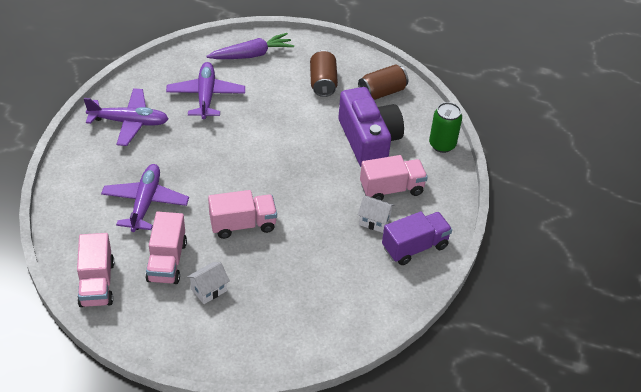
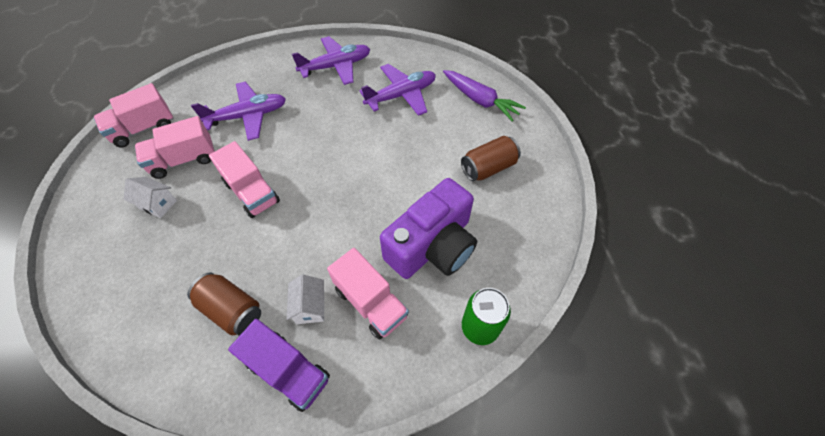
camera: 65 degrees right, 10 degrees up
(129, 122) = (336, 66): purple plane -> purple plane turned 90 degrees counterclockwise
(382, 92) = (518, 225): brown can -> brown can (232, 310)

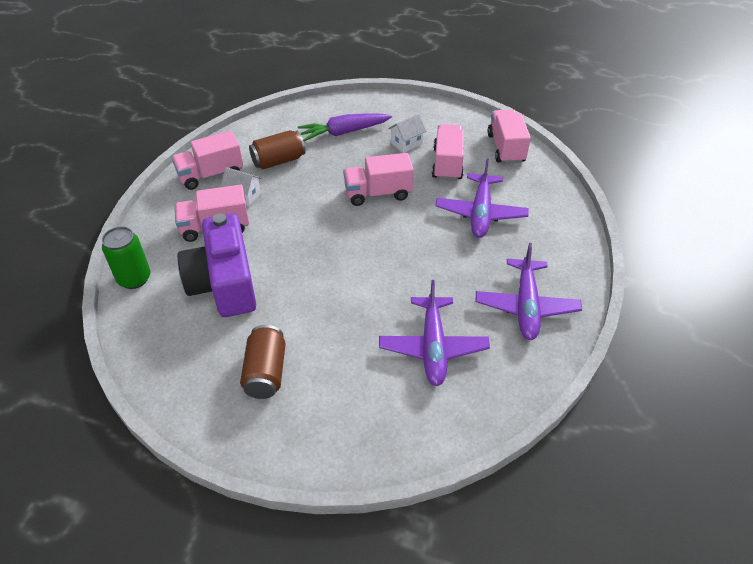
camera: 120 degrees right, 10 degrees down
(288, 371) = (211, 175): purple truck -> pink truck
(480, 100) = (370, 426): purple carrot -> purple carrot (344, 132)

